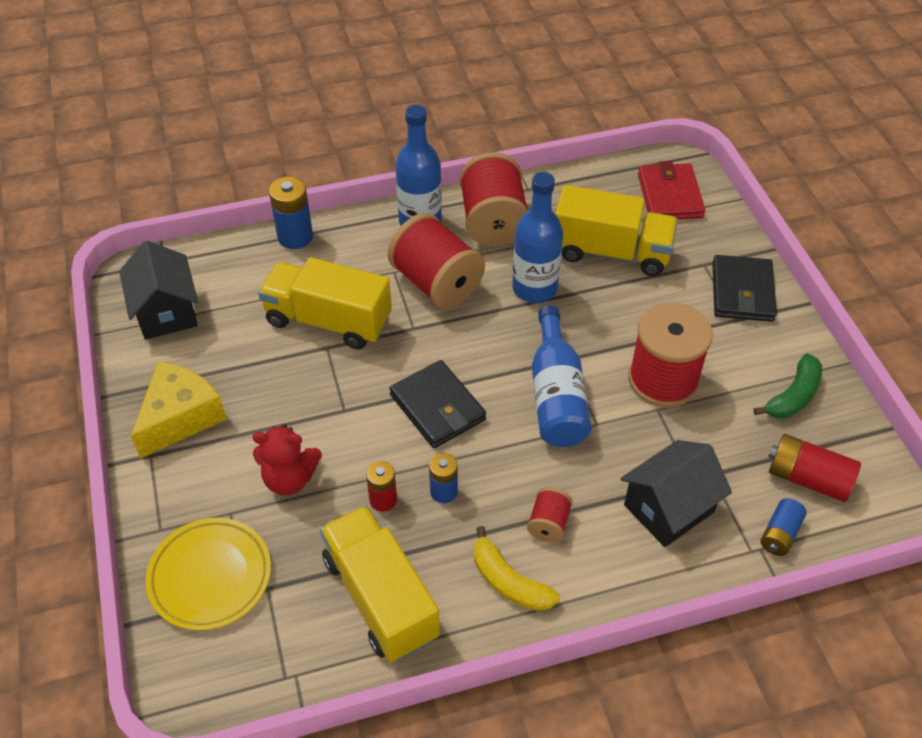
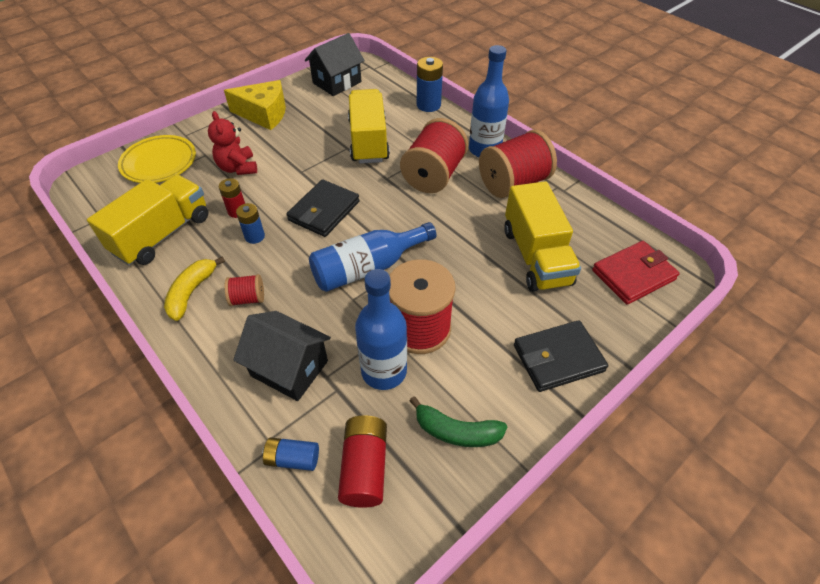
camera: 65 degrees right, 0 degrees up
(534, 288) = (464, 224): blue bottle -> blue bottle (384, 371)

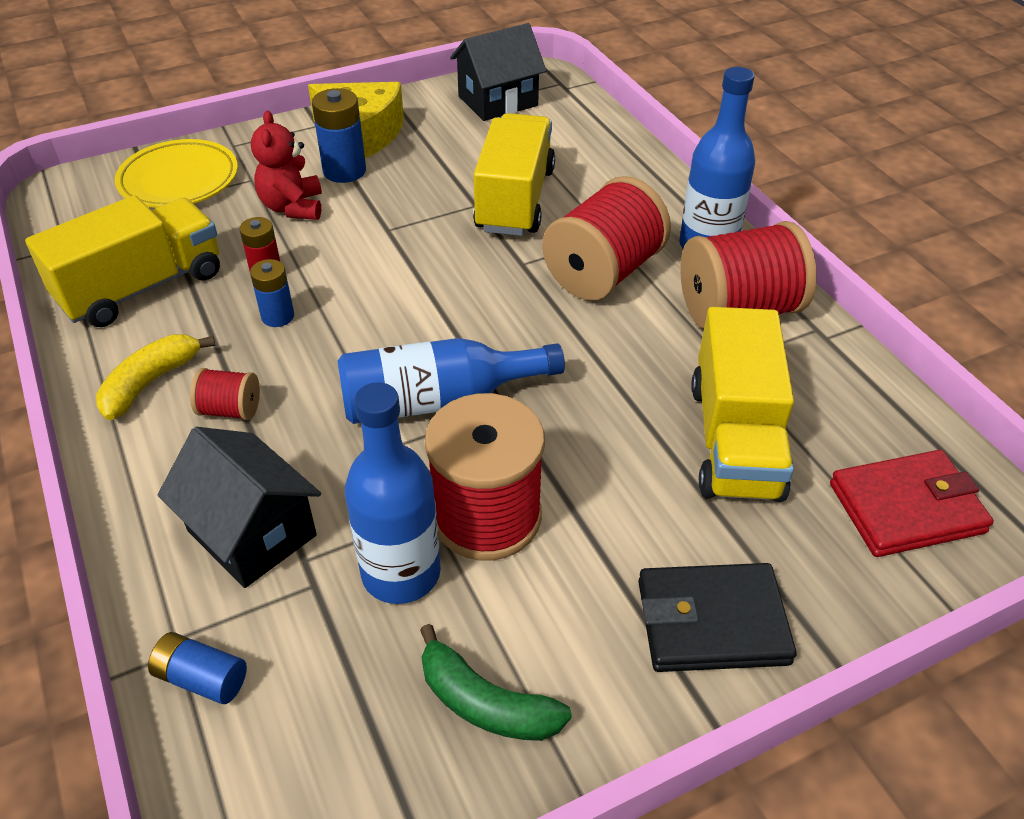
camera: 15 degrees right, 5 degrees down
(324, 211) = (401, 297): black wallet -> none
(364, 467) = (310, 722): red battery -> none
(428, 105) = (637, 158): blue battery -> blue battery (344, 171)

